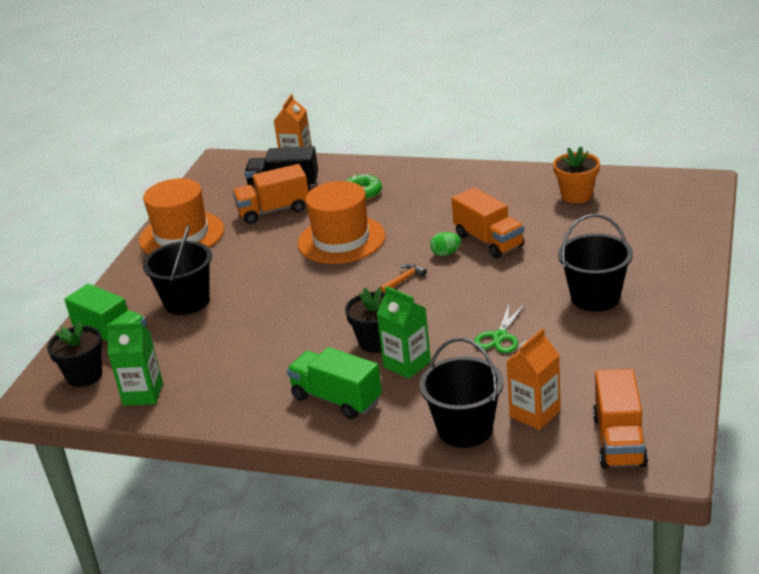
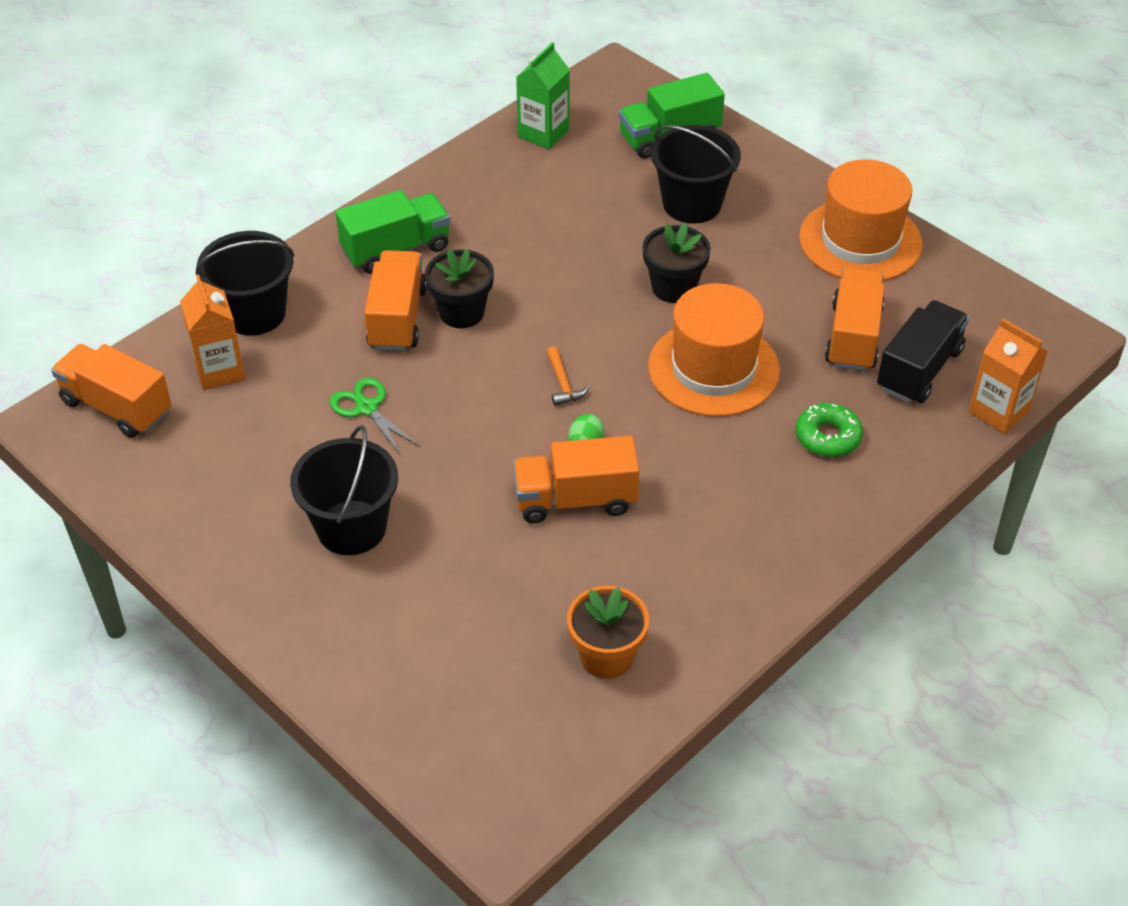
camera: 115 degrees right, 15 degrees up
(84, 376) = (616, 105): black flower pot -> black flower pot (673, 287)
(407, 364) = (397, 318): green carton -> orange truck

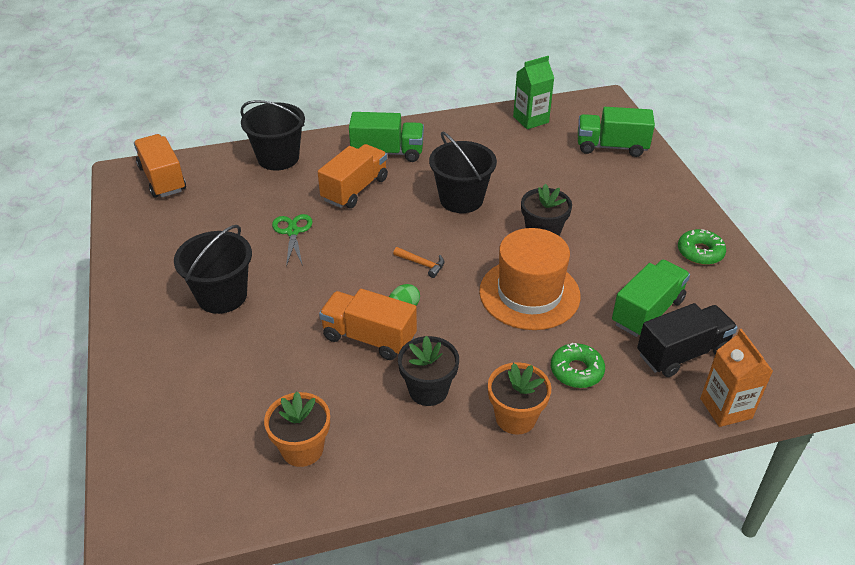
camera: 30 degrees right, 5 degrees down
(219, 370) = (232, 180): orange carton -> none
(461, 312) = (395, 200): black flower pot -> black flower pot (428, 390)
(563, 383) = (422, 264): orange hammer -> orange hammer turned 75 degrees counterclockwise
(692, 204) = (595, 189): black bucket -> black bucket (461, 199)
(803, 517) = (515, 418): none -> orange flower pot
(853, 337) = (647, 312): orange truck -> green truck
(860, 241) = (700, 252): orange hat -> green donut

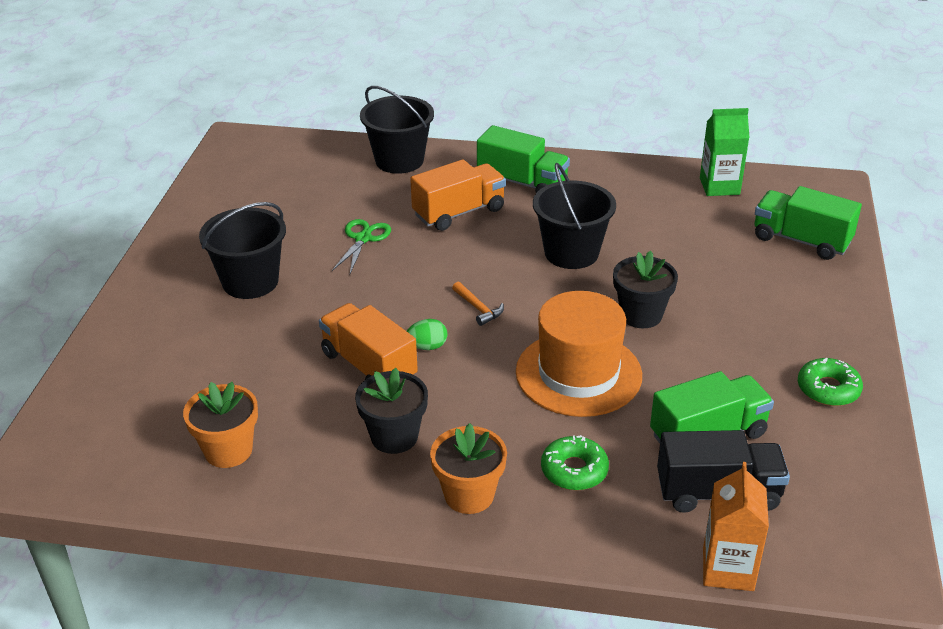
camera: 25 degrees right, 5 degrees down
(162, 179) = (269, 153): orange truck -> none

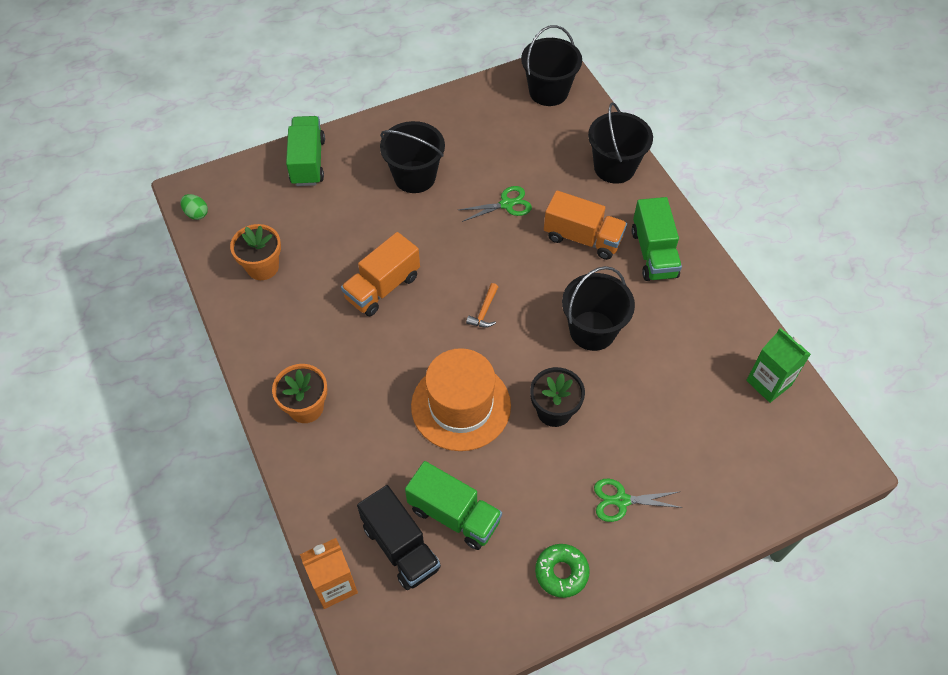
camera: 55 degrees right, 20 degrees up
(259, 156) = (548, 92): none -> black bucket
(369, 366) = (382, 287): orange truck -> orange truck turned 150 degrees counterclockwise
(394, 437) = (329, 339): black flower pot -> none
(427, 347) = (424, 306): green egg -> green egg (196, 213)
(574, 470) = (365, 452): green donut -> none
(775, 318) = (621, 500): none -> green scissors
(801, 240) = (741, 475): green truck -> green truck (308, 162)

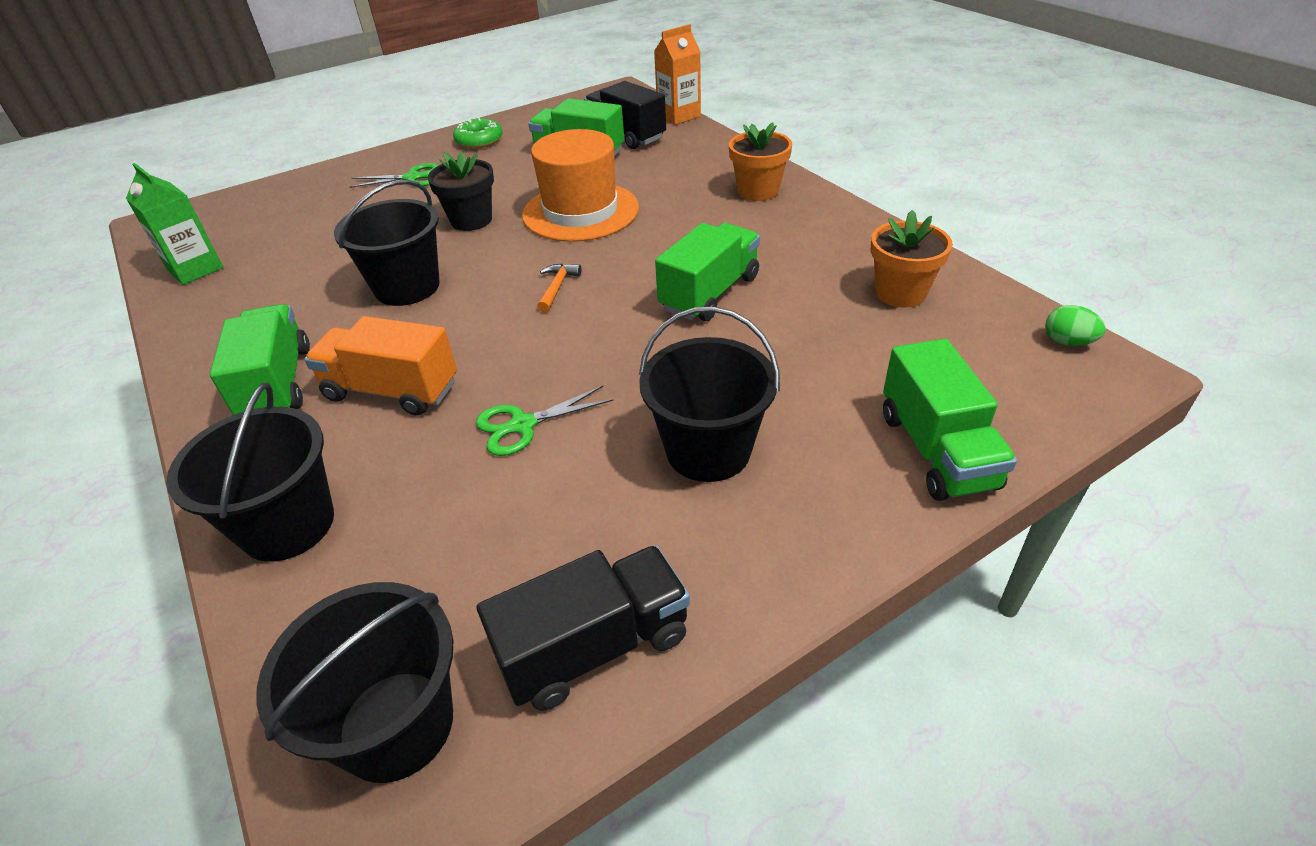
camera: 175 degrees right, 15 degrees down
(382, 287) = (709, 293): orange truck -> green truck
(478, 105) = (594, 646): none -> black truck

